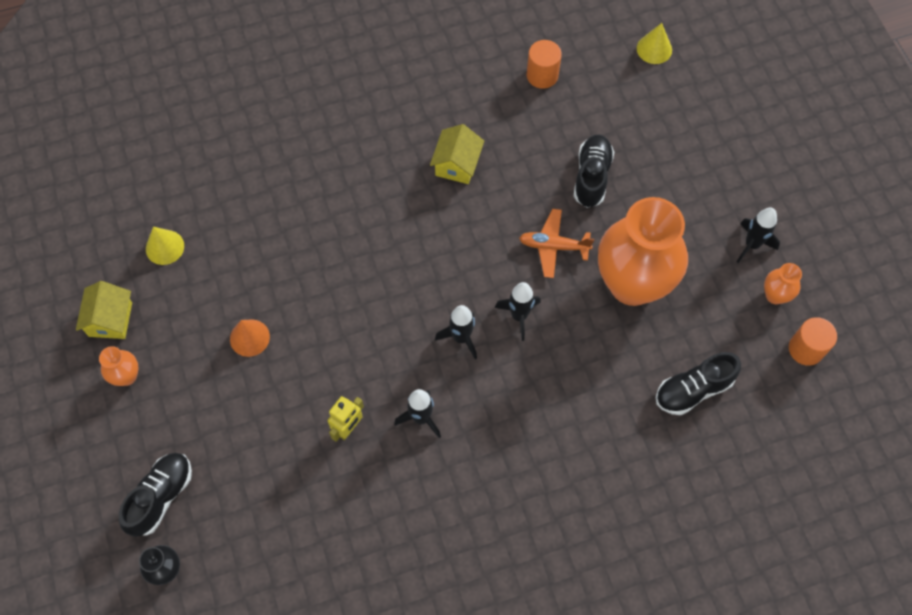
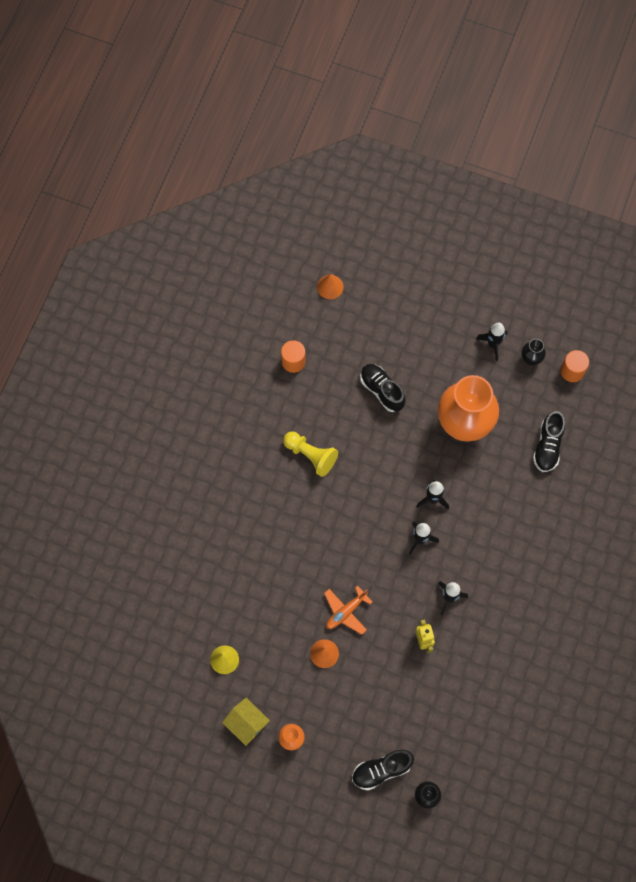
camera: 50 degrees left, 5 degrees up
(161, 496) = (381, 770): black shoe -> black shoe turned 90 degrees counterclockwise
(457, 164) = (311, 455): yellow house -> yellow pawn
(553, 246) = (407, 446): orange plane -> orange plane (346, 612)
(654, 49) = (330, 287): yellow cone -> orange cone
(775, 295) = (531, 359): orange vase -> black vase

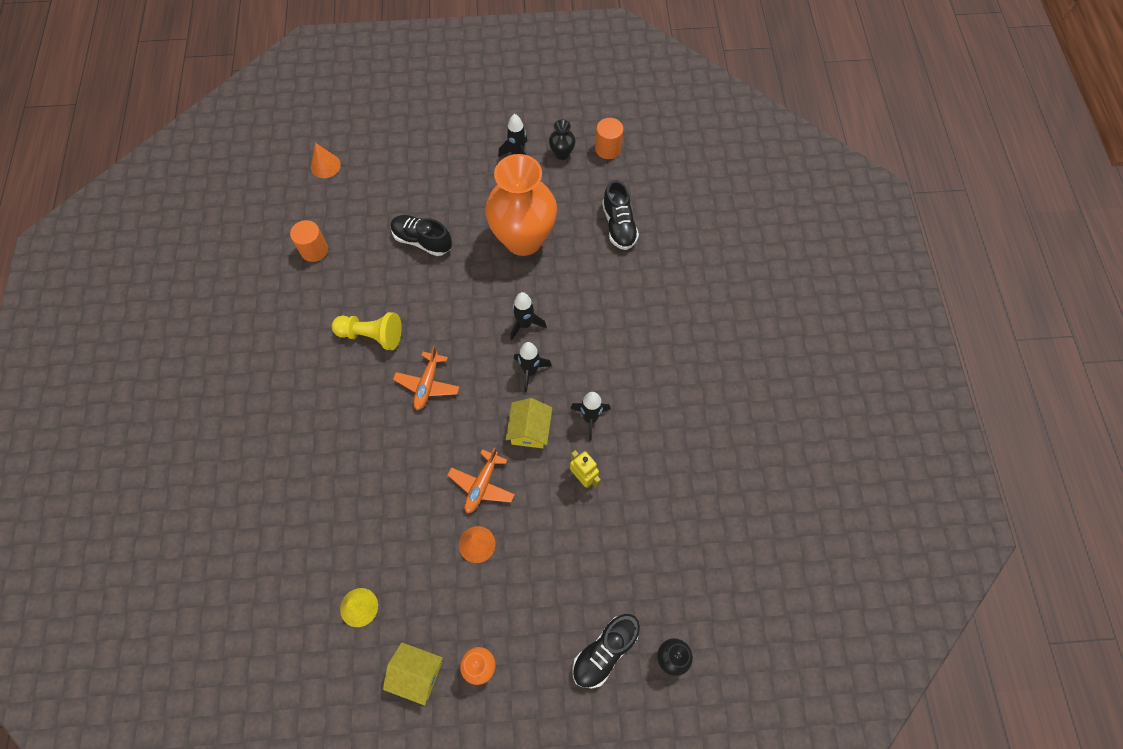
camera: 25 degrees left, 5 degrees down
(337, 515) = (427, 384): none -> orange plane
(399, 586) = (530, 430): none -> yellow house

